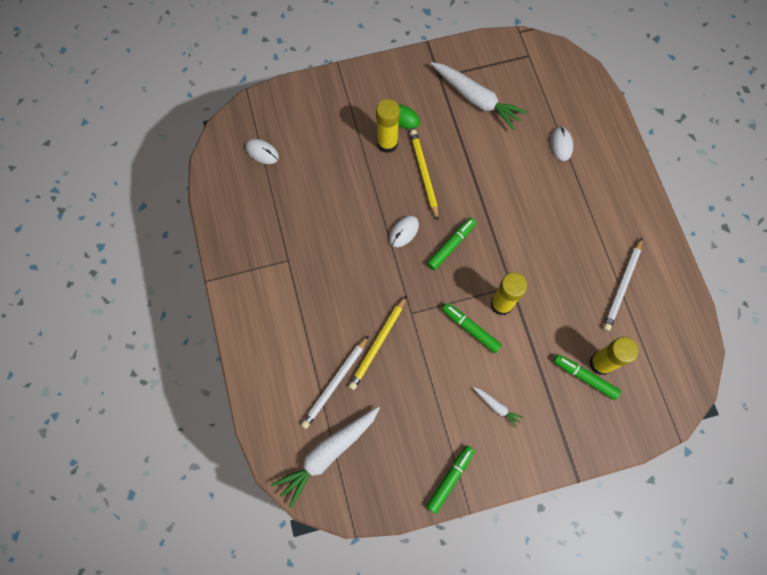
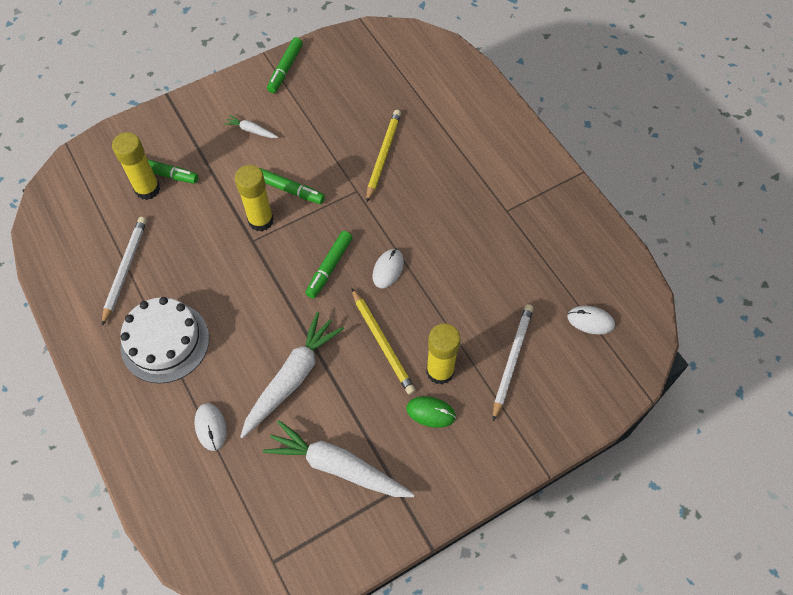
camera: 165 degrees right, 10 degrees down
(328, 453) = (402, 63): white carrot -> white carrot (292, 378)
(335, 383) = (414, 115): white pencil -> white pencil (512, 360)
(591, 215) = (165, 342): none -> white cake

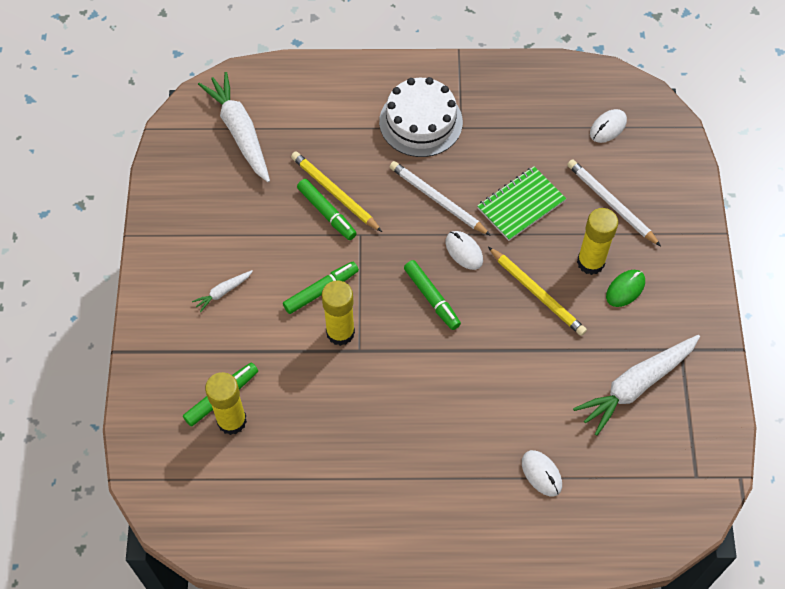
camera: 60 degrees left, 0 degrees up
(125, 270) = (320, 481): white pencil -> white pencil (438, 200)
(165, 342) = (427, 477): white cake -> white cake (420, 122)
(210, 427) = (541, 474): white mouse -> white mouse turned 45 degrees clockwise
(285, 69) = (165, 225): green marker -> green marker (327, 213)
(292, 378) = (530, 382): white carrot -> white carrot (240, 132)
(382, 343) = (537, 293): yellow pencil -> yellow pencil turned 45 degrees clockwise
(461, 290) = (521, 205): none -> green notebook

